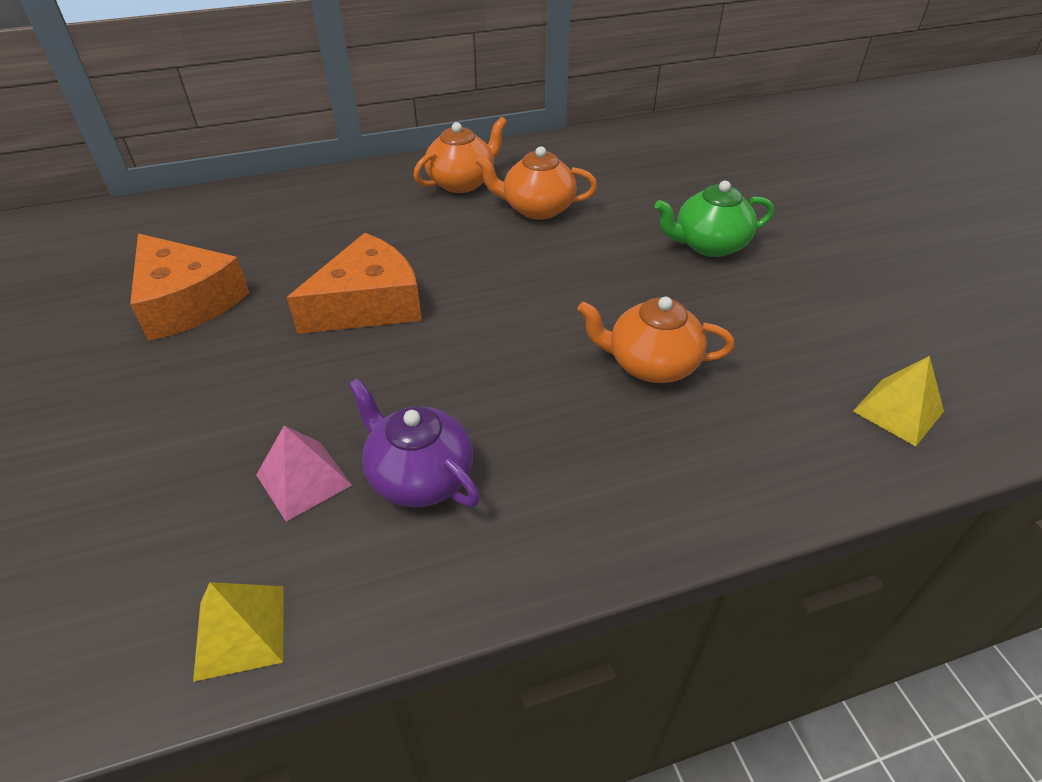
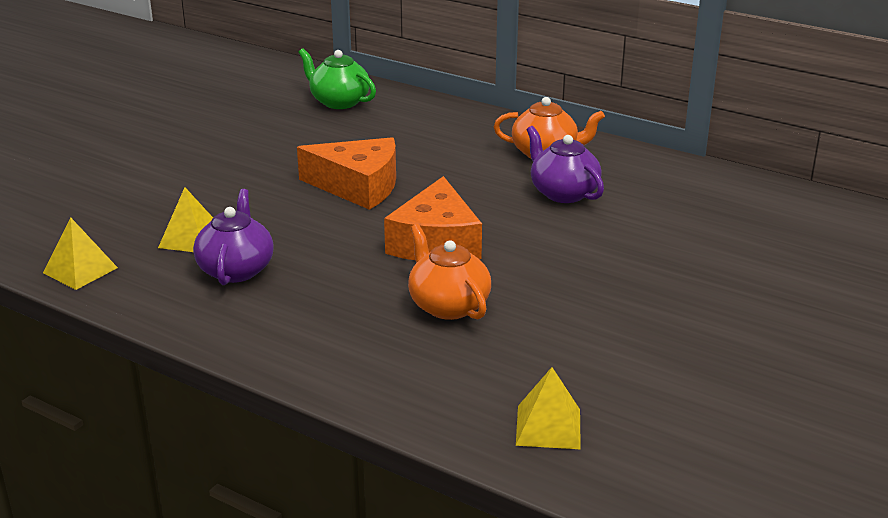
camera: 50 degrees right, 15 degrees down
(186, 302) = (277, 136): orange cheese -> orange cheese (436, 242)
(303, 480) = (191, 238): pink pyramid -> yellow pyramid
(537, 209) = (563, 193): orange teapot -> purple teapot
(709, 245) = (639, 277): green teapot -> green teapot (339, 102)

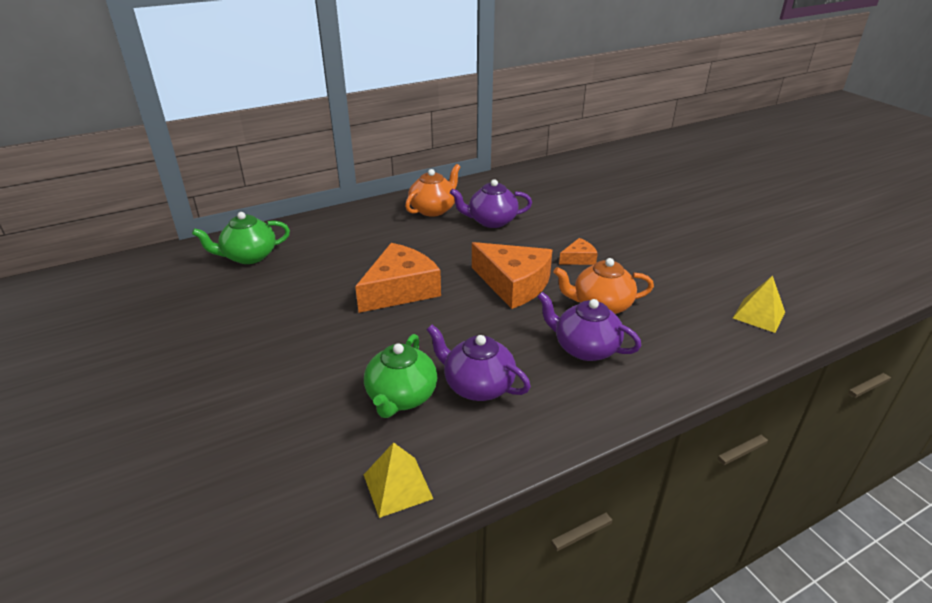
camera: 60 degrees left, 5 degrees up
(191, 238) = (401, 397): yellow pyramid -> green teapot
(351, 313) = (585, 348): none -> purple teapot
(541, 268) = (578, 259): none -> orange cheese

